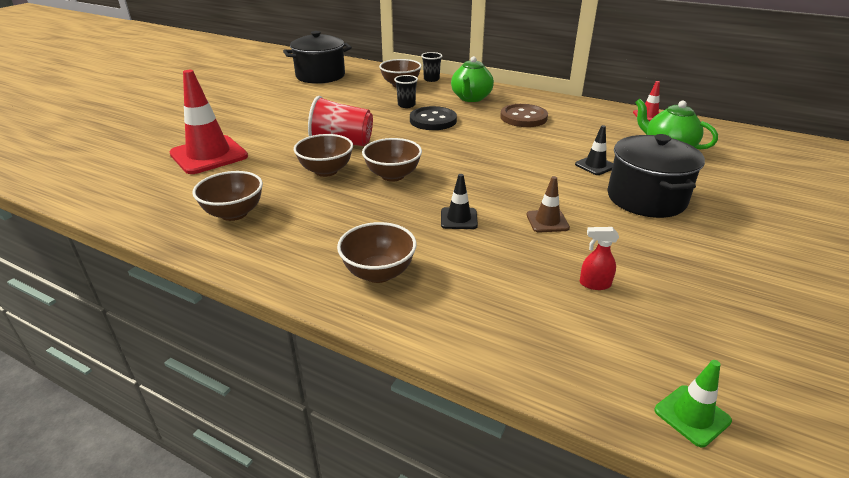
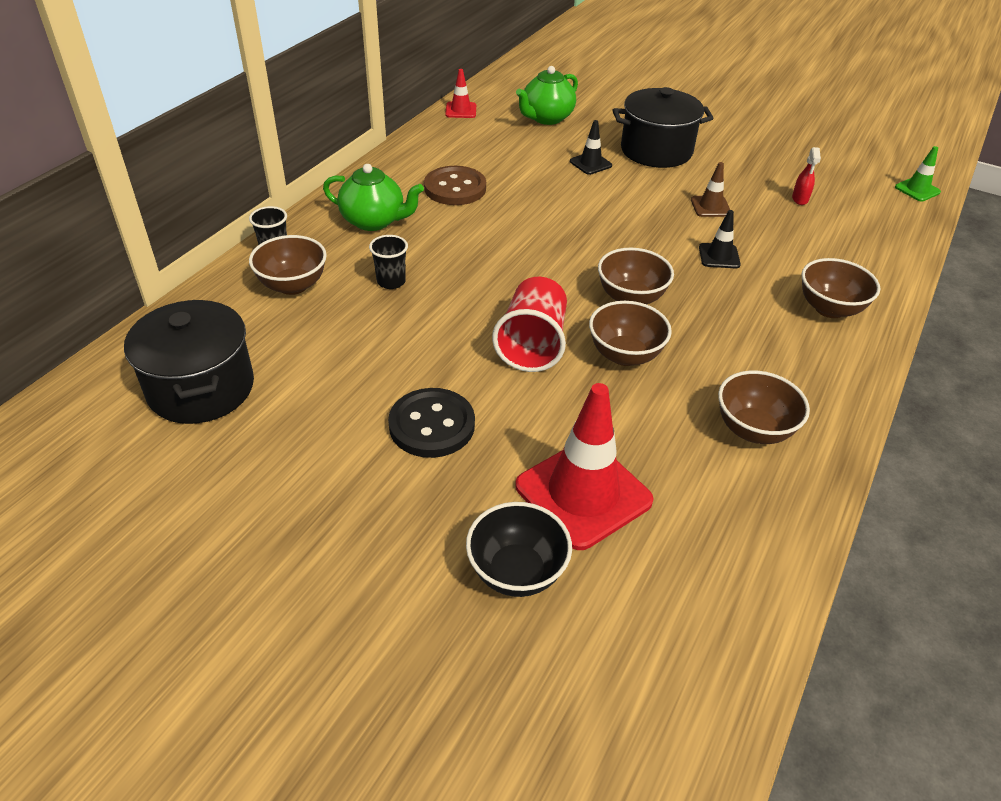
camera: 90 degrees left, 10 degrees up
(168, 139) = (516, 572): none -> black bowl
(433, 120) = (457, 259): black button -> black button (432, 425)

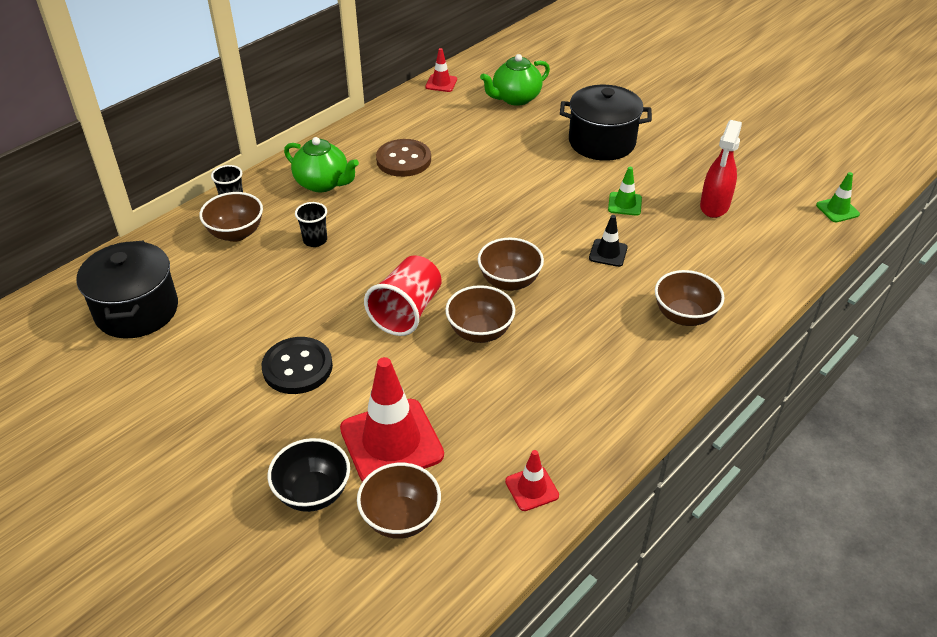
camera: 15 degrees right, 0 degrees up
(590, 163) = (534, 149): black traffic cone -> none
(710, 207) = (624, 204): brown traffic cone -> green traffic cone
(753, 430) = (557, 413): brown bowl -> brown bowl (401, 518)
(769, 519) = (532, 488): none -> red traffic cone
(800, 199) = (714, 206): red spray bottle -> red spray bottle, size x1.88

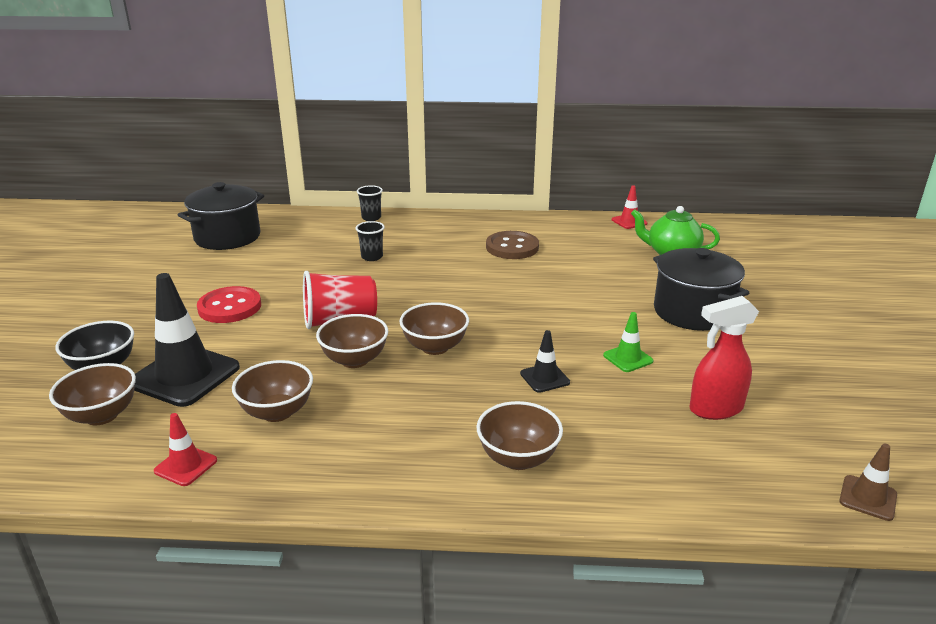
camera: 50 degrees right, 15 degrees down
(236, 233) = (341, 232): brown bowl -> brown bowl (277, 412)
(297, 367) = (230, 307): black button -> red button
(323, 183) = (437, 234): green teapot -> none
(391, 442) = (185, 376): red traffic cone -> black traffic cone
(837, 210) = (868, 498): green traffic cone -> brown traffic cone

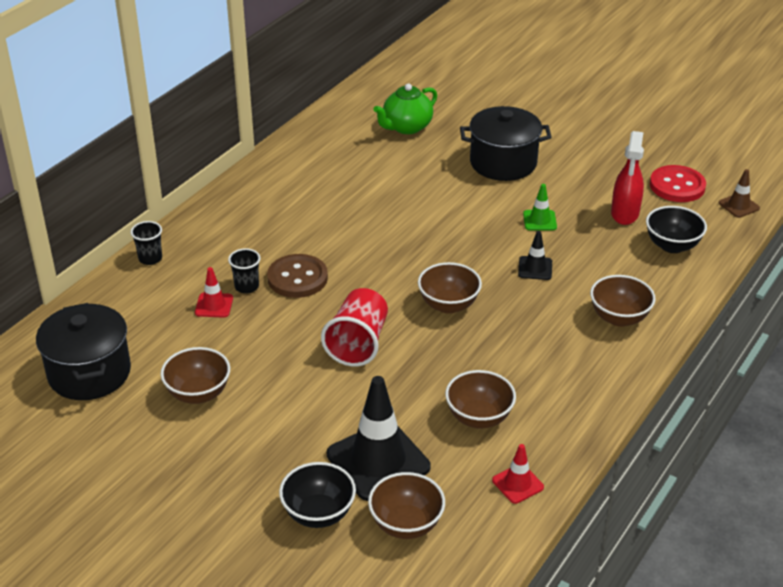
camera: 60 degrees left, 10 degrees up
(230, 307) = (268, 406): red button -> red button (677, 186)
(354, 360) = (433, 354): brown bowl -> brown bowl (198, 393)
(512, 247) = (311, 199): brown button -> brown button (297, 278)
(629, 222) = (327, 118): red traffic cone -> red traffic cone (214, 305)
(702, 462) = (672, 246): none -> black bowl

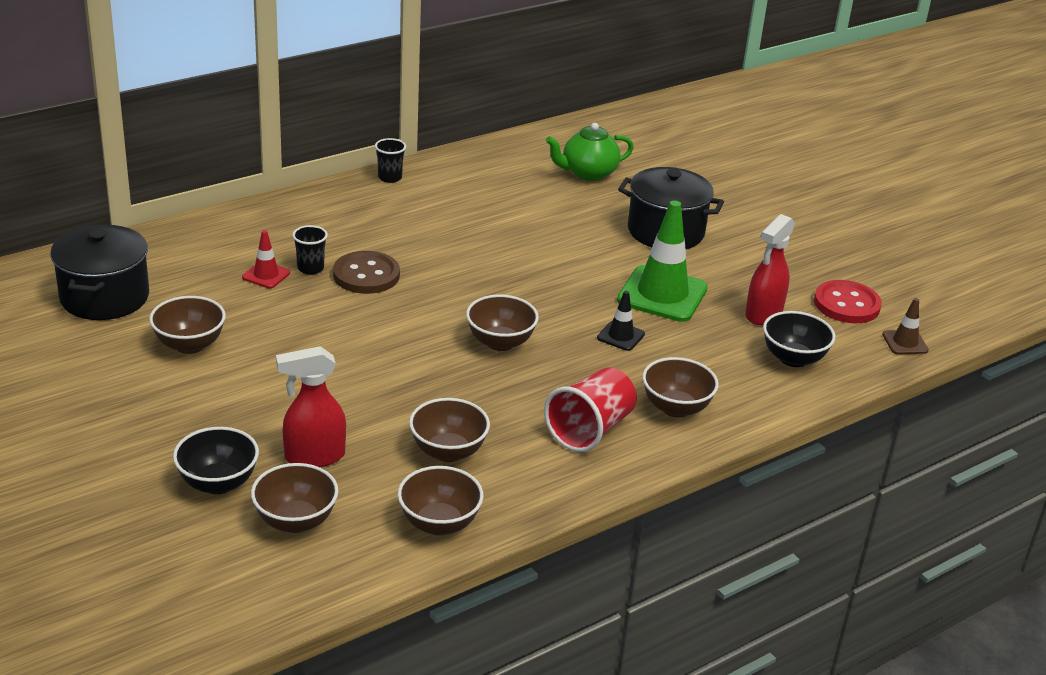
camera: 20 degrees right, 5 degrees down
(150, 258) = (239, 219): black cup -> black cup (390, 177)
(358, 343) = (379, 349): red cup -> red cup (590, 430)
(378, 461) = (314, 457): black traffic cone -> red spray bottle
(517, 484) = (439, 523): red traffic cone -> brown bowl
(539, 220) = (662, 294): green traffic cone -> green traffic cone, size x2.07

